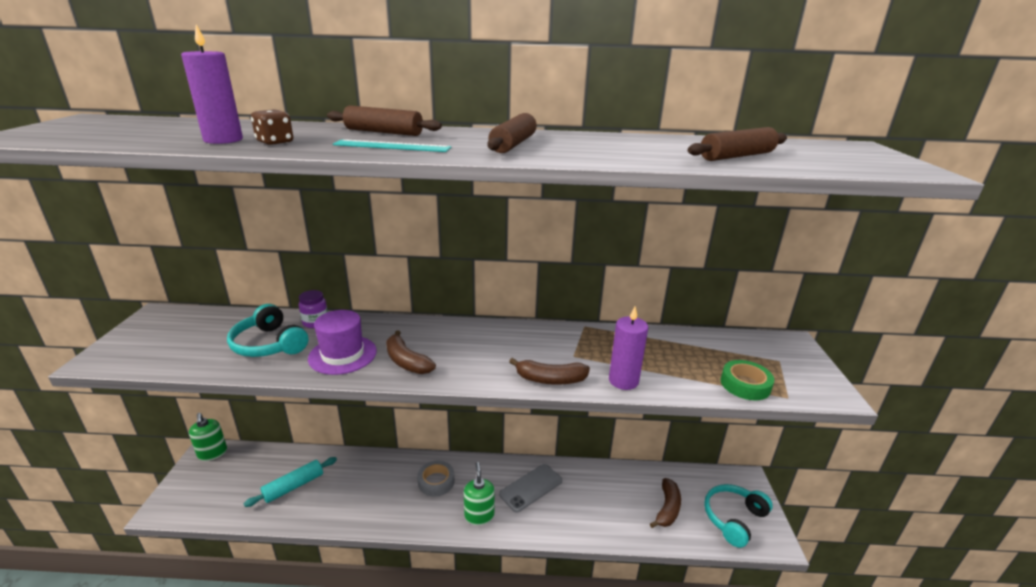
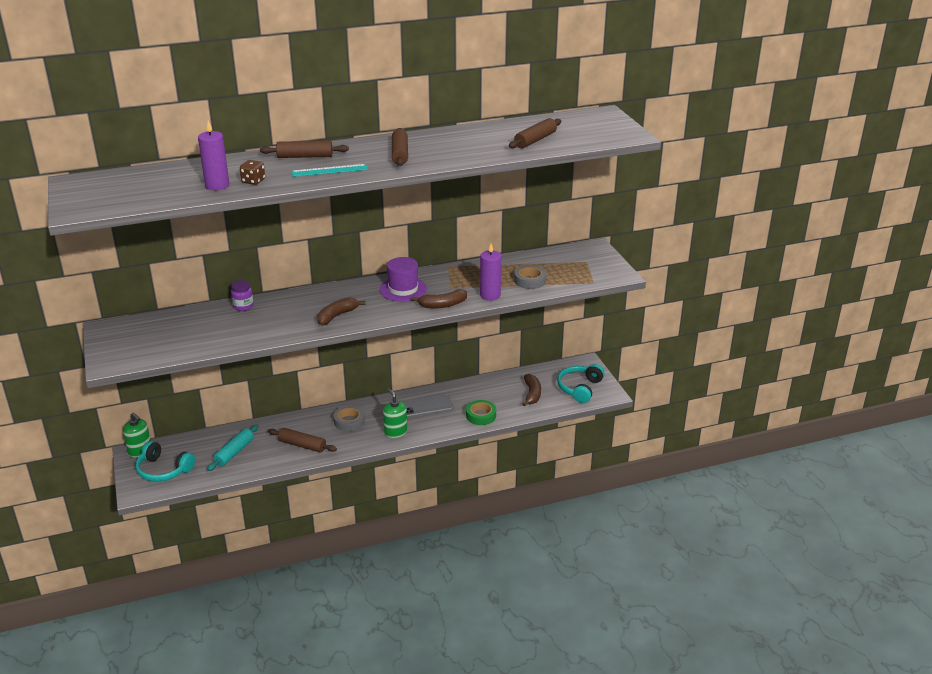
camera: 20 degrees left, 5 degrees up
(269, 344) = (225, 327): turquoise headphones -> turquoise headphones (163, 470)
(342, 355) = (287, 322): purple hat -> purple hat (403, 289)
(367, 500) = (302, 445): none -> brown rolling pin
(406, 361) = (337, 316): brown banana -> brown banana turned 105 degrees clockwise
(531, 488) = (426, 407): grey phone -> grey phone turned 45 degrees clockwise
(688, 371) = (530, 280): none -> grey tape
(745, 385) = (567, 281): green tape -> green tape (481, 415)

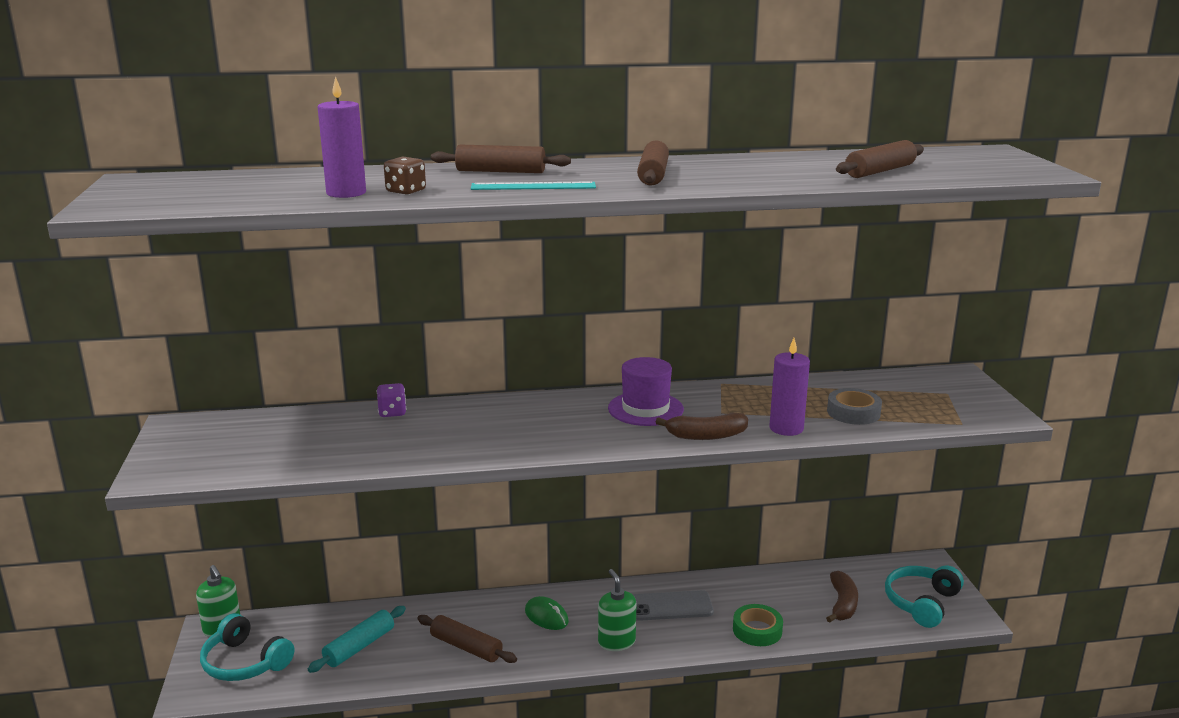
camera: 10 degrees right, 10 degrees down
(243, 306) = (392, 412): purple jar -> purple dice
(337, 316) = (532, 437): brown banana -> none
(349, 421) = (546, 616): grey tape -> green mouse

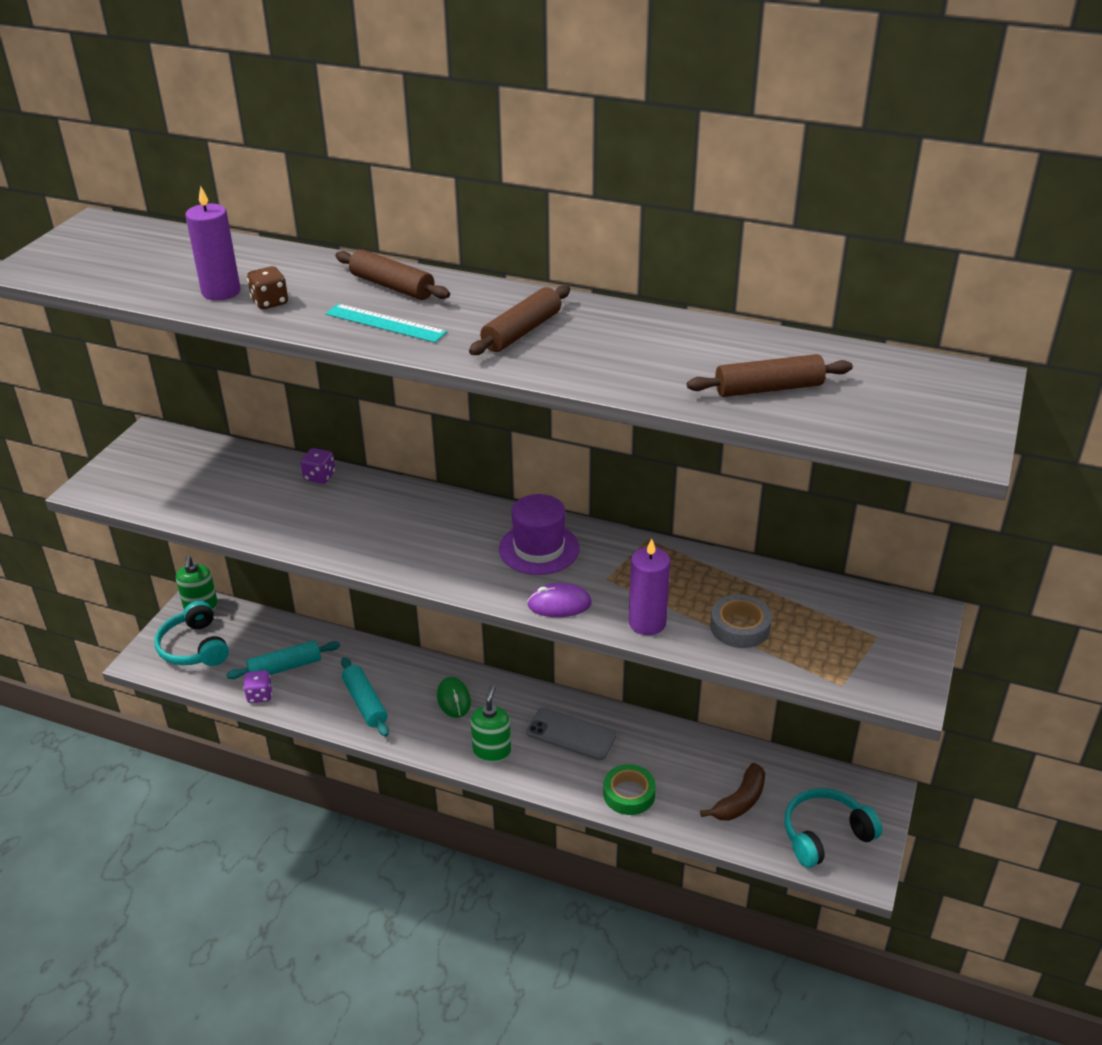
camera: 30 degrees right, 15 degrees up
(353, 677) = (259, 695): none -> purple dice
(466, 647) = (365, 703): brown rolling pin -> turquoise rolling pin
(706, 436) = (559, 604): brown banana -> purple mouse

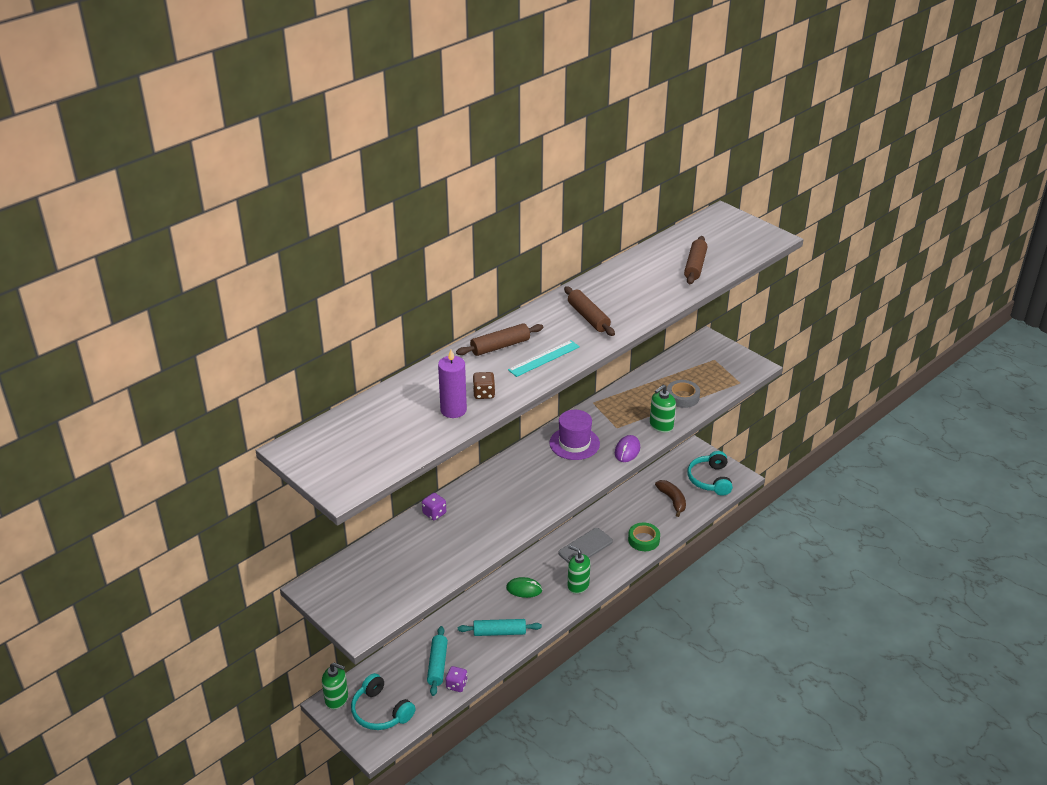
camera: 65 degrees left, 0 degrees up
(194, 647) = (380, 711): turquoise headphones -> turquoise headphones turned 45 degrees clockwise
(647, 623) = (661, 425): purple candle -> green soap dispenser

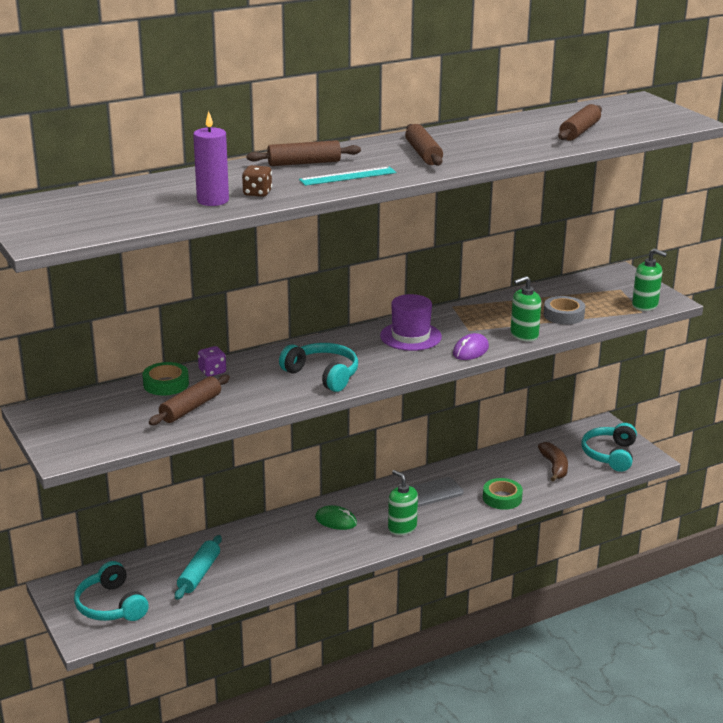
camera: 15 degrees right, 10 degrees down
(337, 699) = (68, 585): green soap dispenser -> green soap dispenser (645, 305)
(403, 535) = (166, 384): none -> green tape
(436, 557) = (190, 408): none -> brown rolling pin
(456, 685) = (211, 596): purple dice -> none
(499, 632) = (287, 556): turquoise rolling pin -> none
(524, 500) = (323, 375): none -> turquoise headphones

